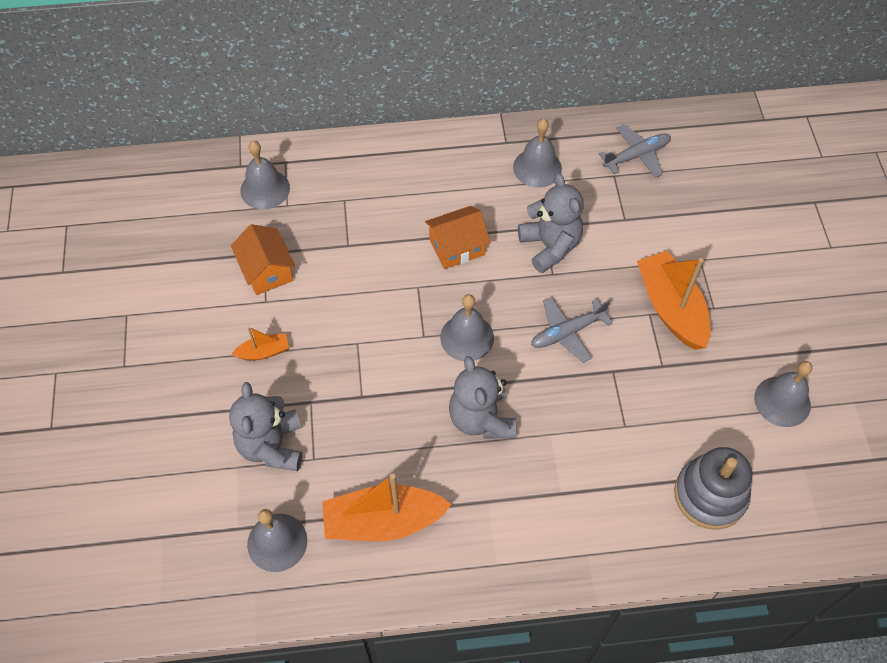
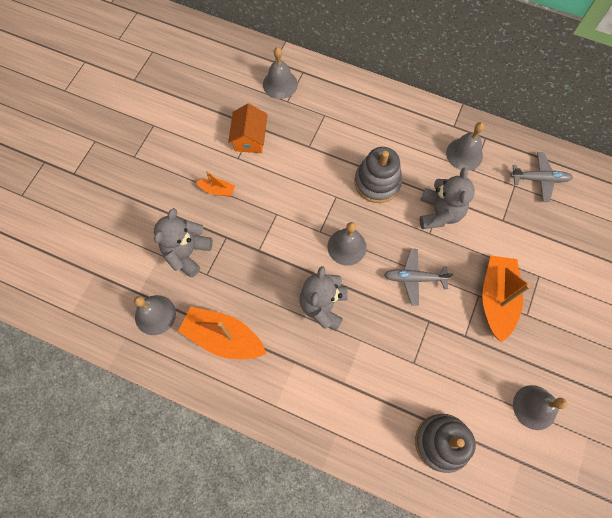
camera: 30 degrees right, 10 degrees up
(457, 247) = (377, 182): orange house -> grey stacking toy

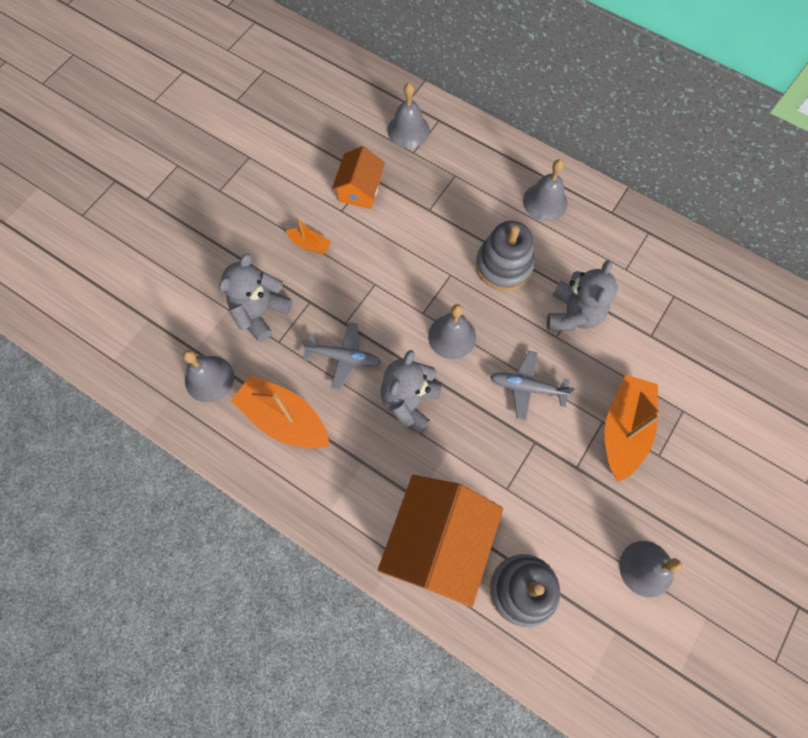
camera: 10 degrees right, 0 degrees up
(368, 416) = (438, 542): none -> orange house
(464, 154) = (618, 248): grey bell -> grey bell (545, 202)
(539, 179) = (707, 293): grey plane -> grey plane (343, 357)

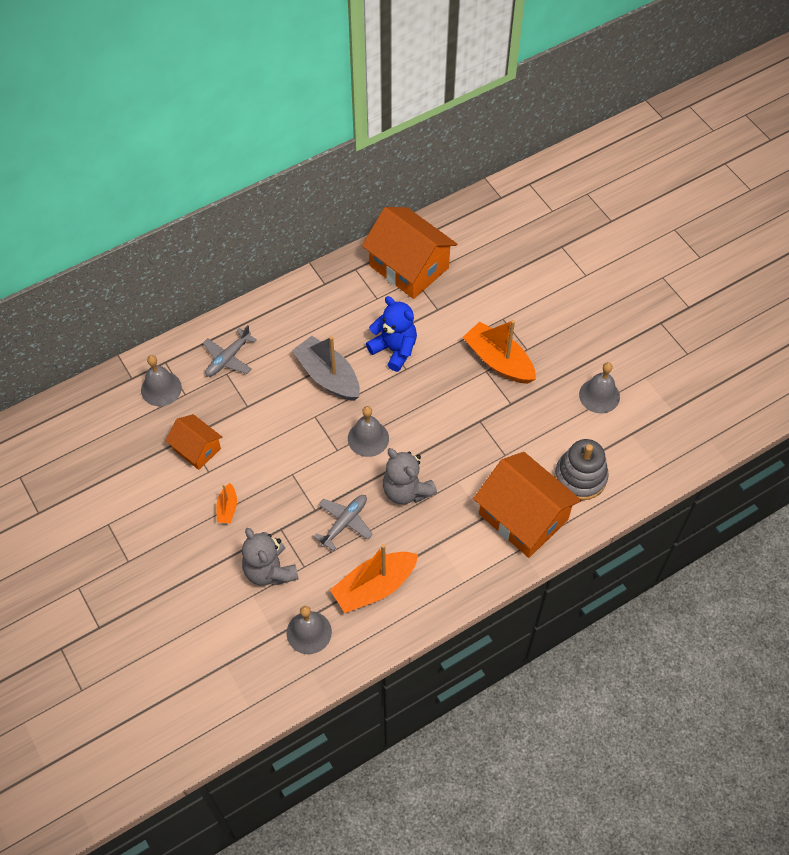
camera: 65 degrees left, 10 degrees down
(310, 244) = (227, 508): orange boat -> orange boat turned 135 degrees clockwise
(504, 265) = (328, 376): grey stacking toy -> grey boat
(527, 388) = (436, 406): grey plane -> grey plane (228, 358)
(545, 202) = (289, 322): grey bell -> none
(573, 314) = (394, 349): grey teddy bear -> blue teddy bear
(686, 283) = (409, 267): none -> orange house

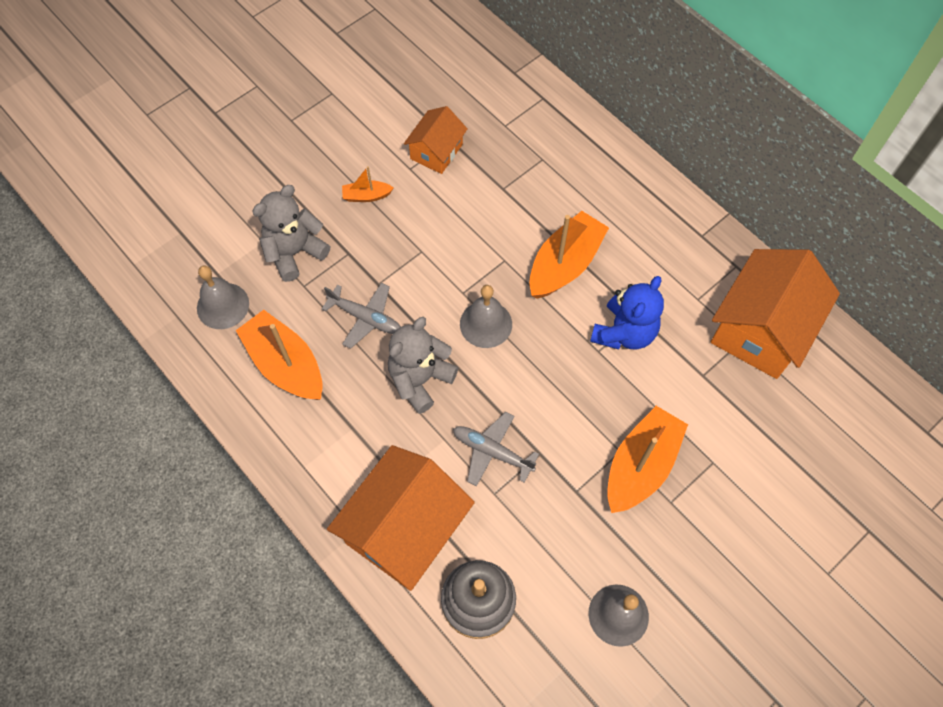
camera: 80 degrees right, 5 degrees up
(161, 388) = (507, 102): grey bell -> none
(228, 358) = (563, 156): grey plane -> grey plane (492, 452)
(328, 376) = (565, 264): grey boat -> orange boat

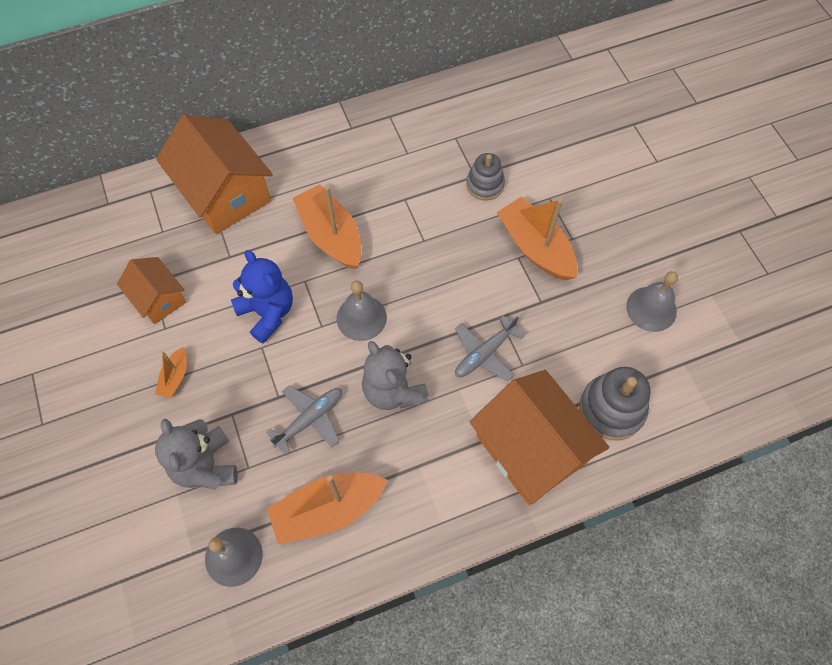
camera: 70 degrees left, 0 degrees up
(624, 332) = (415, 215): blue teddy bear -> blue teddy bear (267, 313)
(696, 389) = (485, 185): none -> grey stacking toy
(761, 329) = (451, 122): orange house -> orange house (224, 193)

